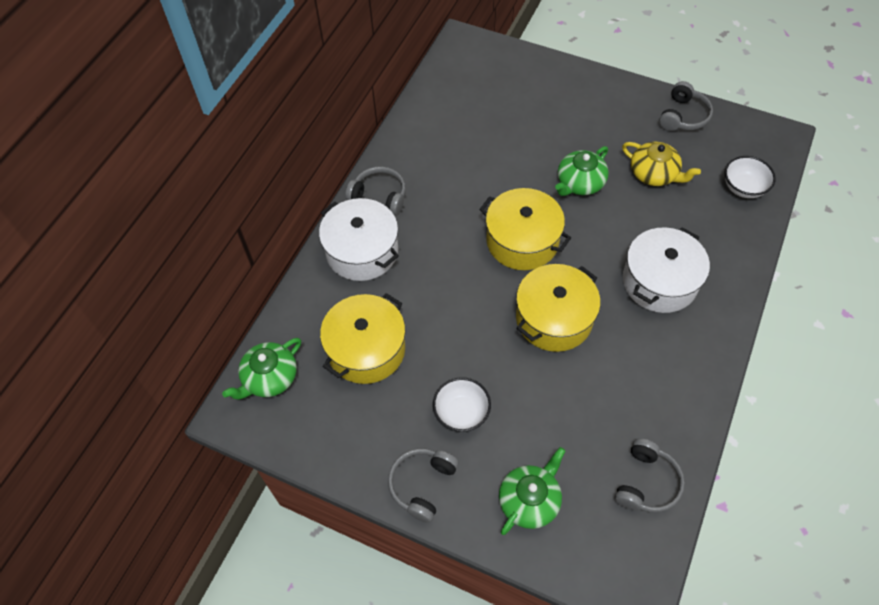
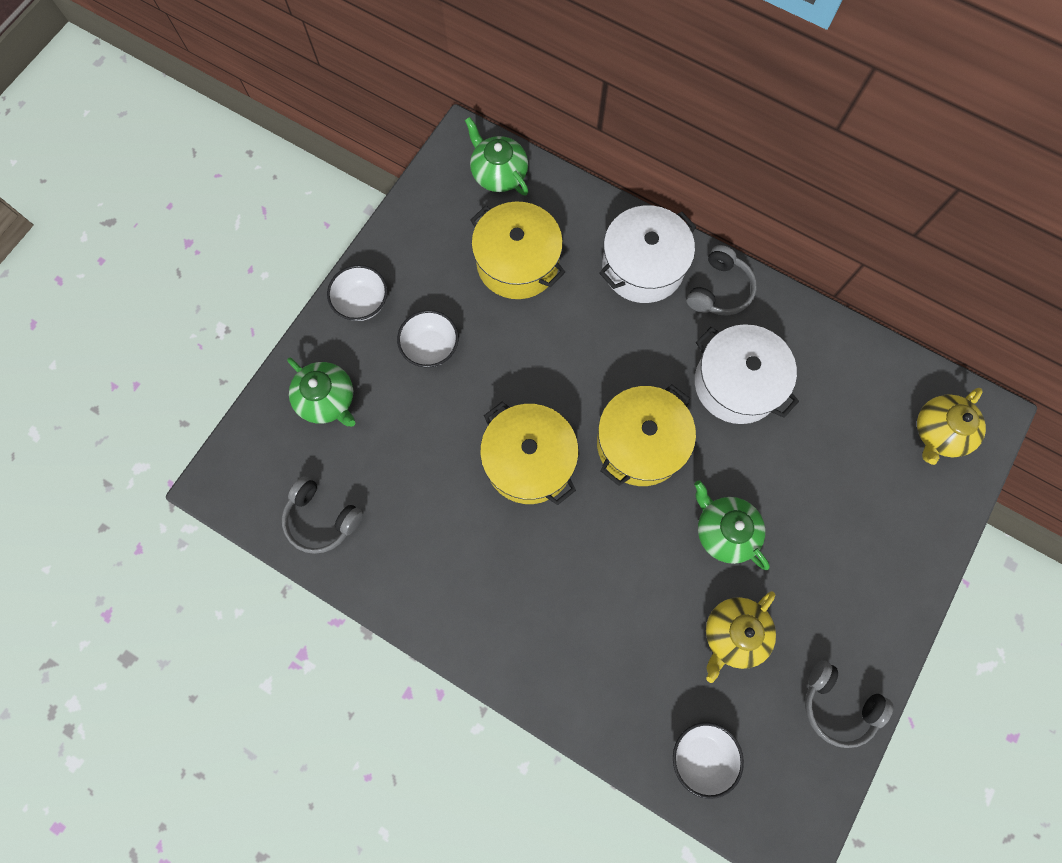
camera: 95 degrees right, 15 degrees up
(422, 485) = (362, 302): grey headphones -> white bowl
(478, 66) = (939, 432): none -> yellow teapot
(659, 281) = (564, 597): white pot -> white pot (736, 383)

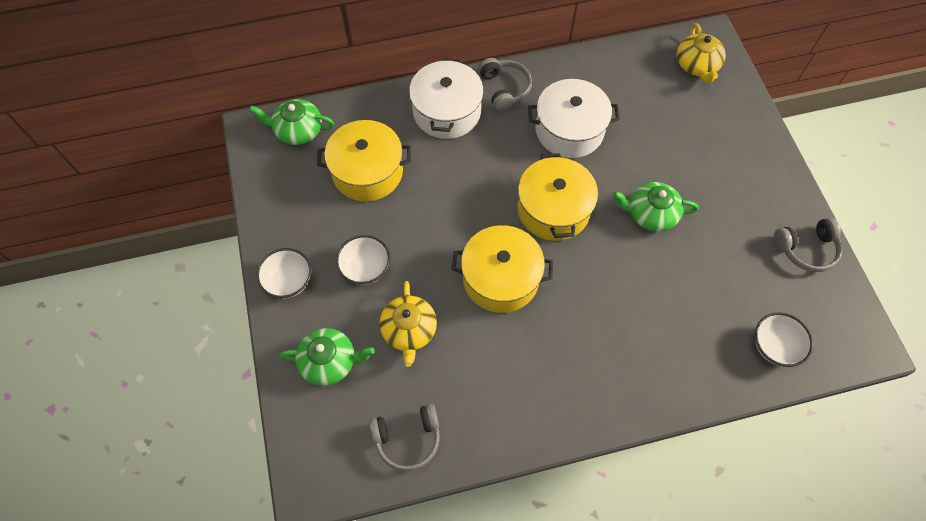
camera: 45 degrees left, 10 degrees down
(733, 634) = (717, 264): yellow teapot -> yellow teapot (409, 330)

